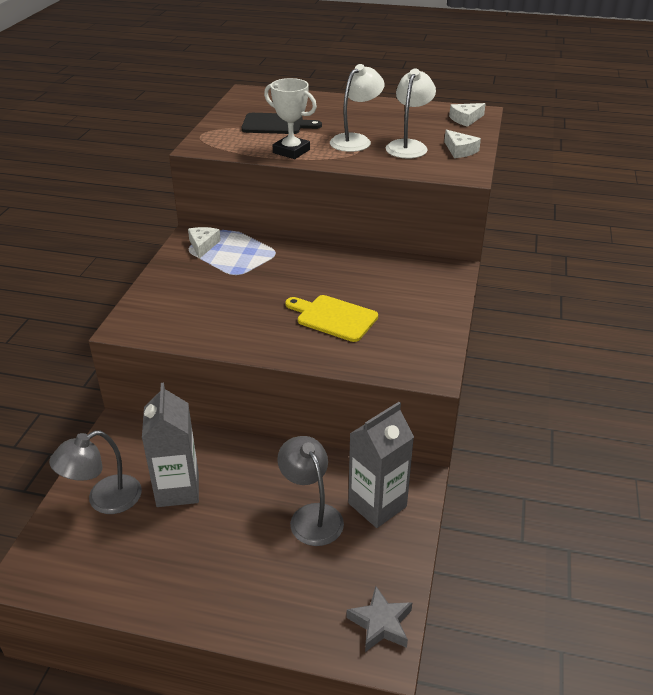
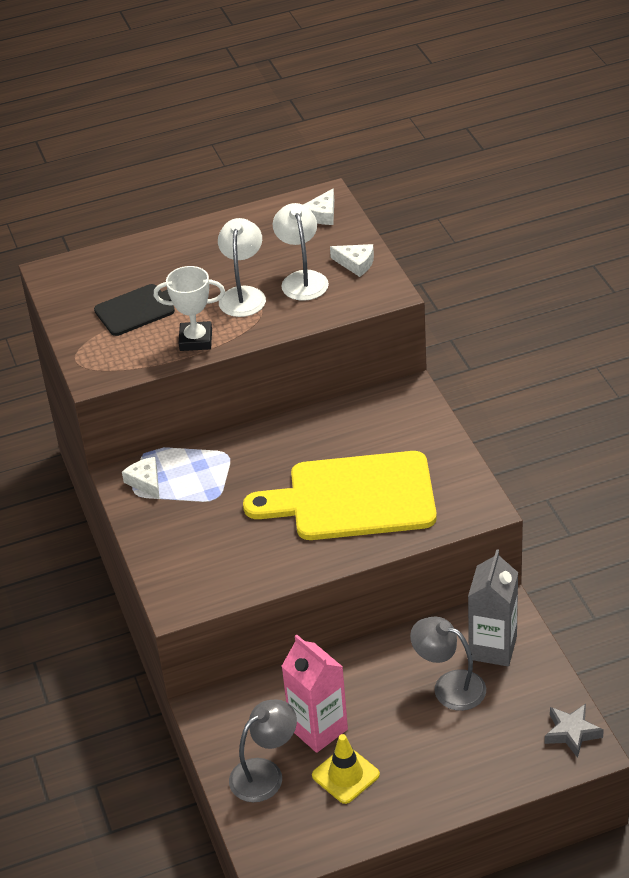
camera: 30 degrees left, 5 degrees up
(104, 500) = (265, 773): grey lamp -> grey lamp turned 150 degrees counterclockwise
(158, 539) = (345, 775): none -> yellow traffic cone
(178, 489) = (318, 729): grey carton -> pink carton
(334, 317) = (353, 498): yellow cutting board -> yellow cutting board, size x1.90

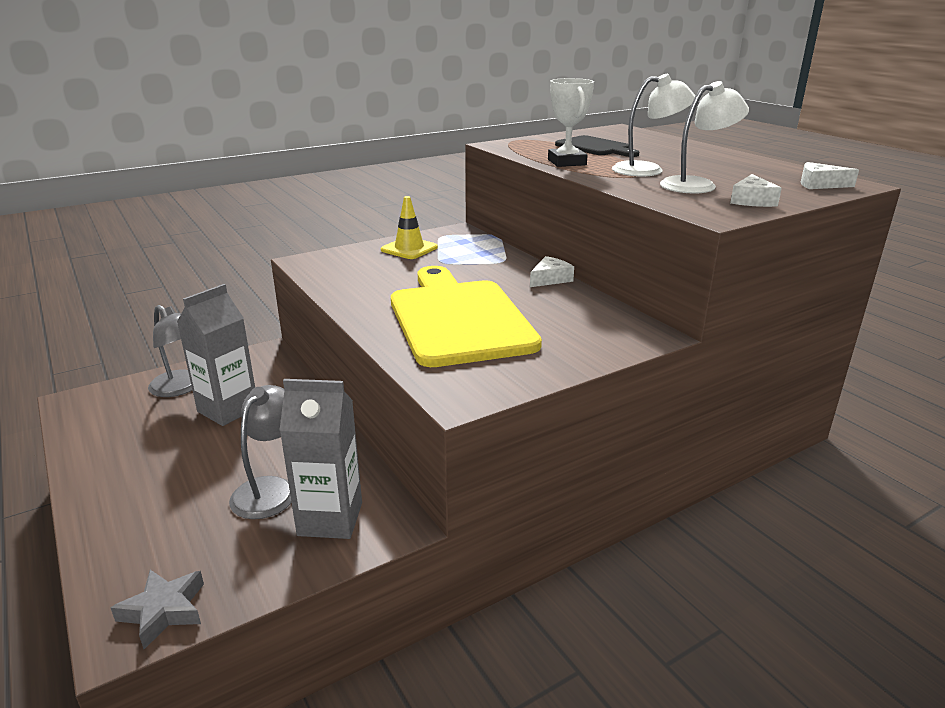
camera: 75 degrees right, 15 degrees down
(145, 482) = (456, 238): white cheese -> white cheese (550, 279)
(318, 729) = (228, 409): pink carton -> grey carton
(345, 775) = (162, 431): yellow traffic cone -> yellow traffic cone (409, 249)

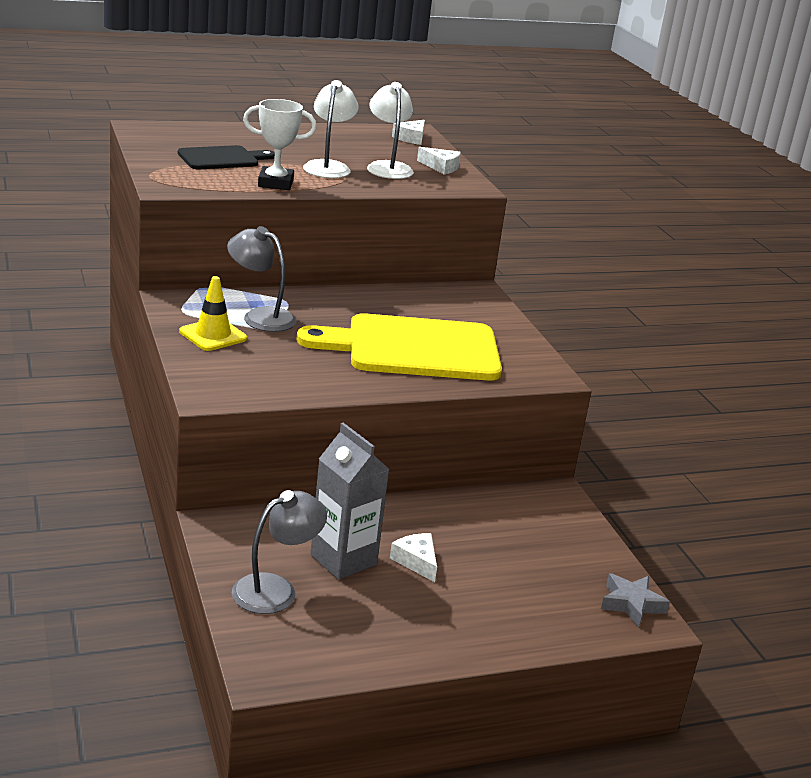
camera: 80 degrees left, 0 degrees up
(271, 489) = (494, 545): grey lamp -> grey lamp (260, 316)
(330, 519) = (543, 520): grey carton -> none
(550, 279) = (347, 294): white cheese -> white cheese (416, 561)

